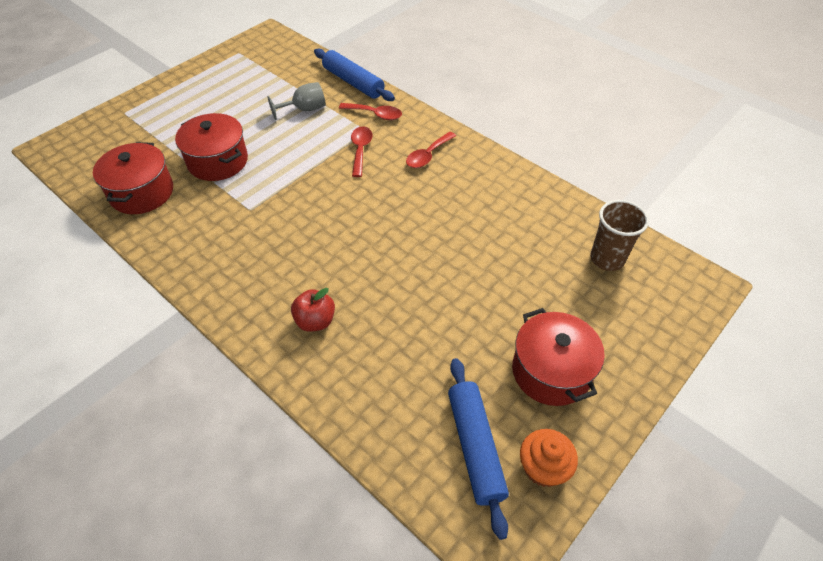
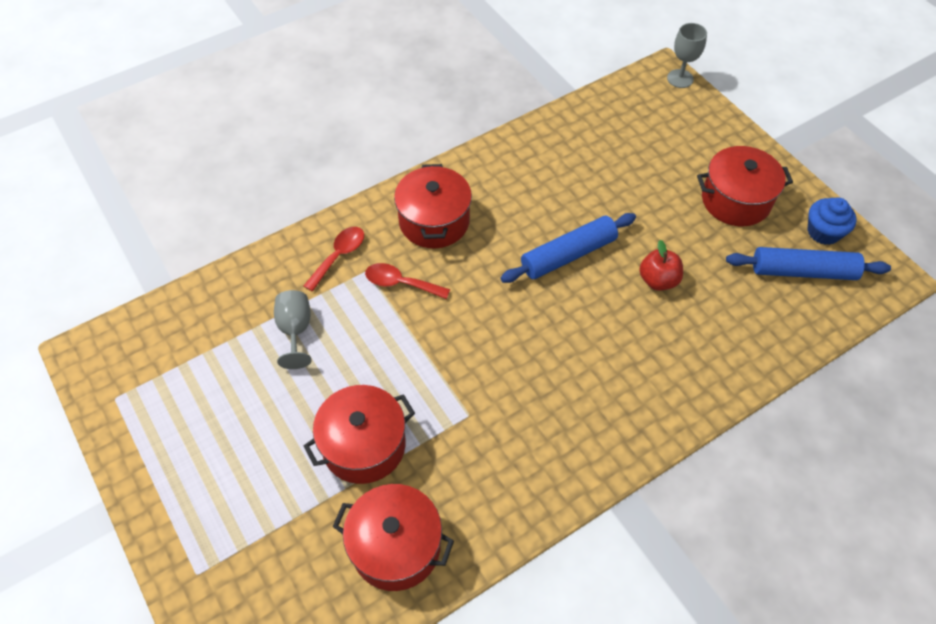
camera: 75 degrees left, 5 degrees up
(315, 321) = (652, 369): red apple -> red apple (658, 280)
(353, 82) = (261, 267): blue rolling pin -> blue rolling pin (568, 255)
(428, 155) = (434, 221): red spoon -> red pot
(543, 467) = (823, 232): orange cupcake -> blue cupcake
(607, 259) = (621, 124): brown cup -> none
(708, 300) = (680, 78): none -> grey goblet

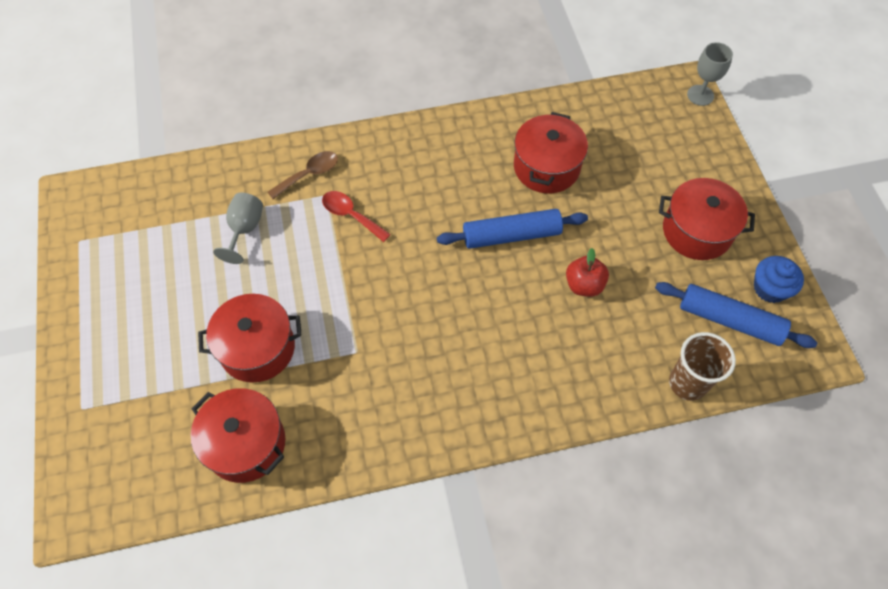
camera: 20 degrees right, 5 degrees up
(339, 256) = (309, 174): red spoon -> brown spoon
(434, 221) = (405, 167): red pot -> red pot (546, 167)
(794, 340) = (687, 383): none -> brown cup

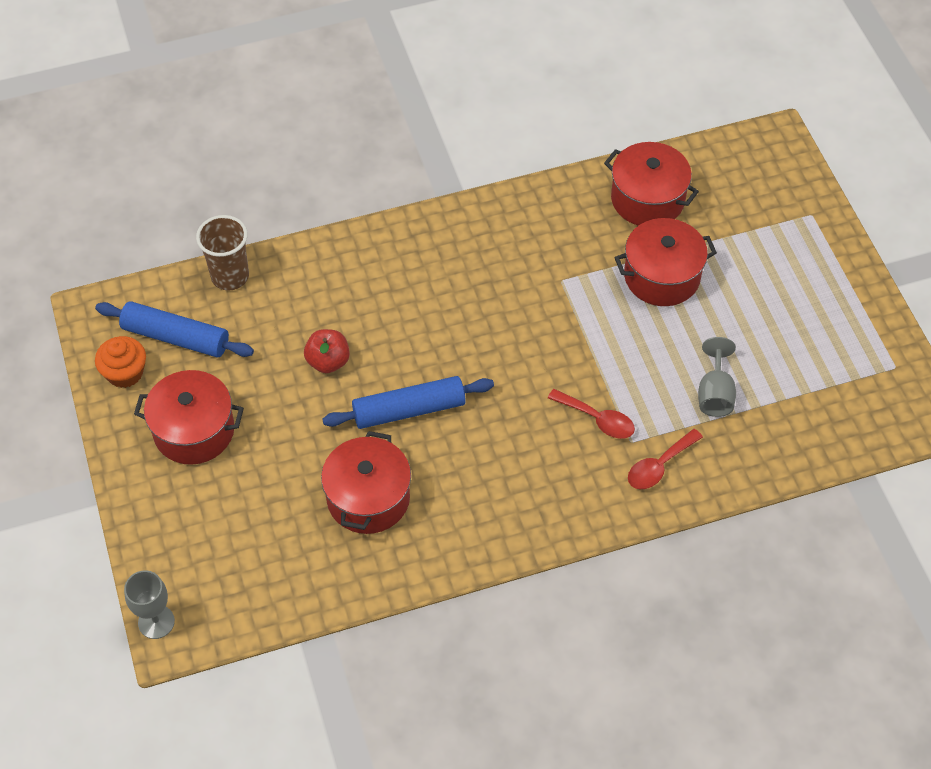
camera: 175 degrees right, 5 degrees down
(309, 174) = (659, 466): brown spoon -> red spoon
(770, 288) = (125, 373): blue cupcake -> orange cupcake

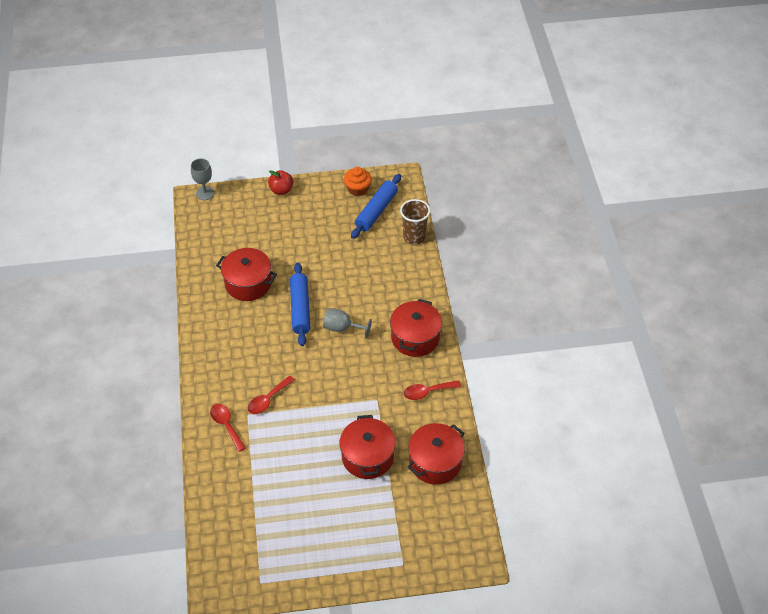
camera: 100 degrees right, 5 degrees down
(194, 430) = (313, 214): red pot -> red pot (415, 338)
(328, 361) = (343, 275): red apple -> red apple (281, 190)
(533, 222) = (427, 392): none -> red spoon
(715, 394) = (269, 467): grey goblet -> grey goblet (342, 328)

